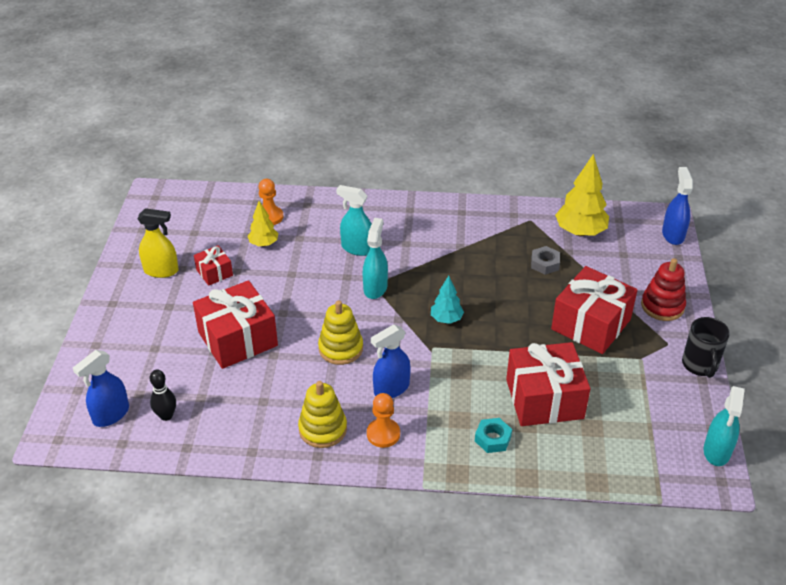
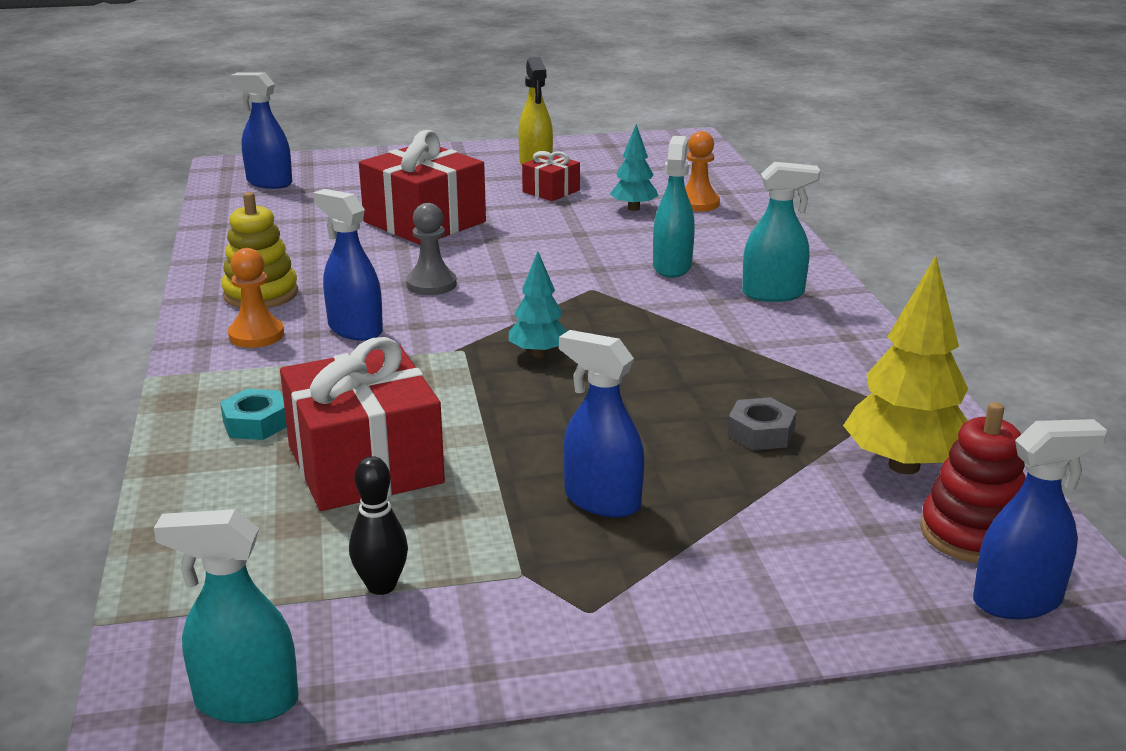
camera: 75 degrees right, 15 degrees down
(166, 416) = (272, 207): black bowling pin -> black bowling pin (381, 586)
(264, 244) = (634, 208): yellow tree -> turquoise tree
(341, 348) = (431, 284): yellow stacking toy -> grey pawn
(375, 288) = (584, 291): turquoise spray bottle -> turquoise spray bottle (773, 294)
(591, 324) = (601, 501): red gift -> blue spray bottle
(662, 306) = (719, 596): red stacking toy -> red stacking toy (972, 534)
(700, 365) = (532, 666): black mug -> none

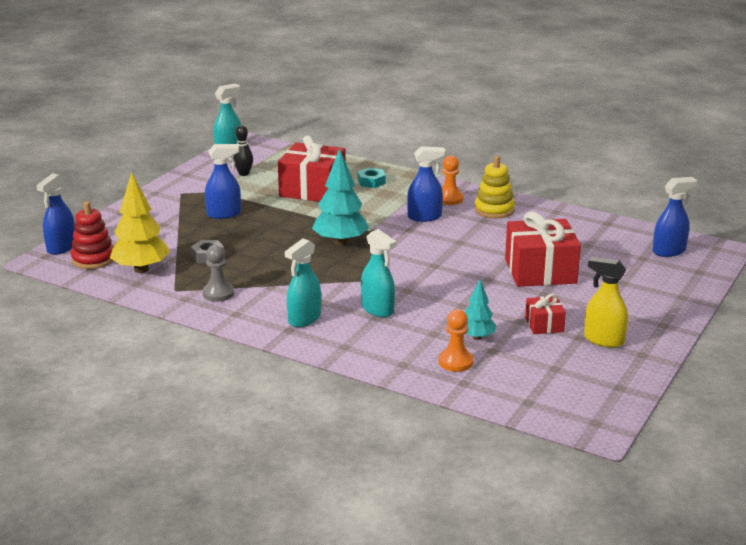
camera: 130 degrees right, 0 degrees up
(431, 284) = (449, 246): grey pawn -> grey pawn (218, 293)
(539, 354) = (340, 242): turquoise tree -> turquoise tree, size x1.75

